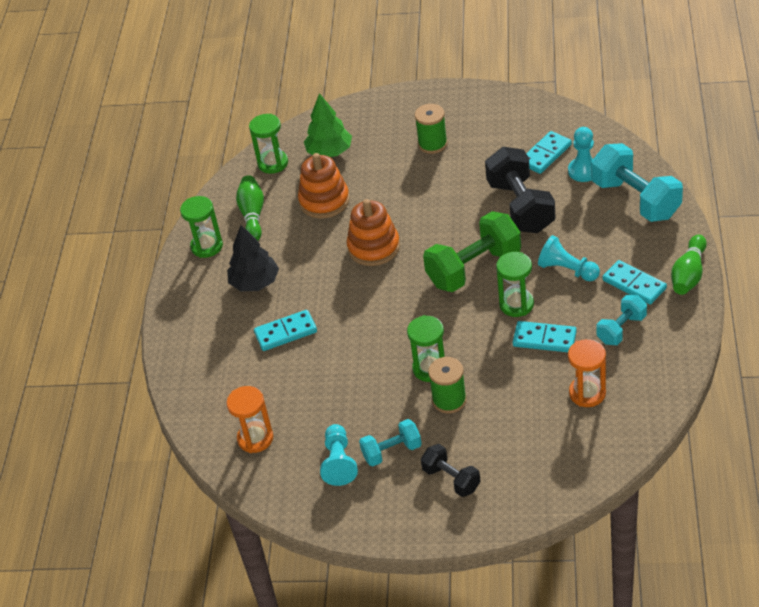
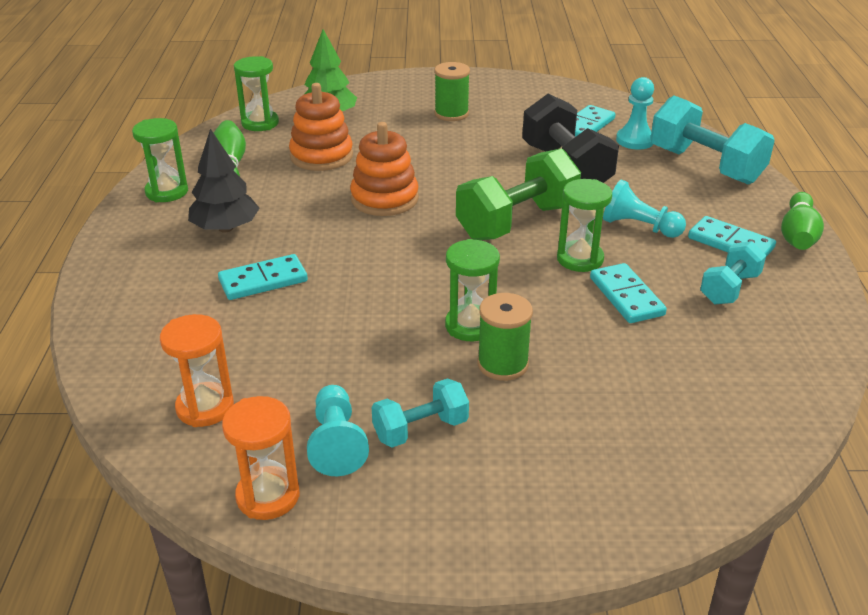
camera: 10 degrees left, 10 degrees down
(451, 479) = (519, 470): black dumbbell -> none
(544, 339) = (626, 296): turquoise domino -> turquoise domino turned 60 degrees clockwise
(587, 393) = (704, 360): orange hourglass -> orange hourglass (268, 496)

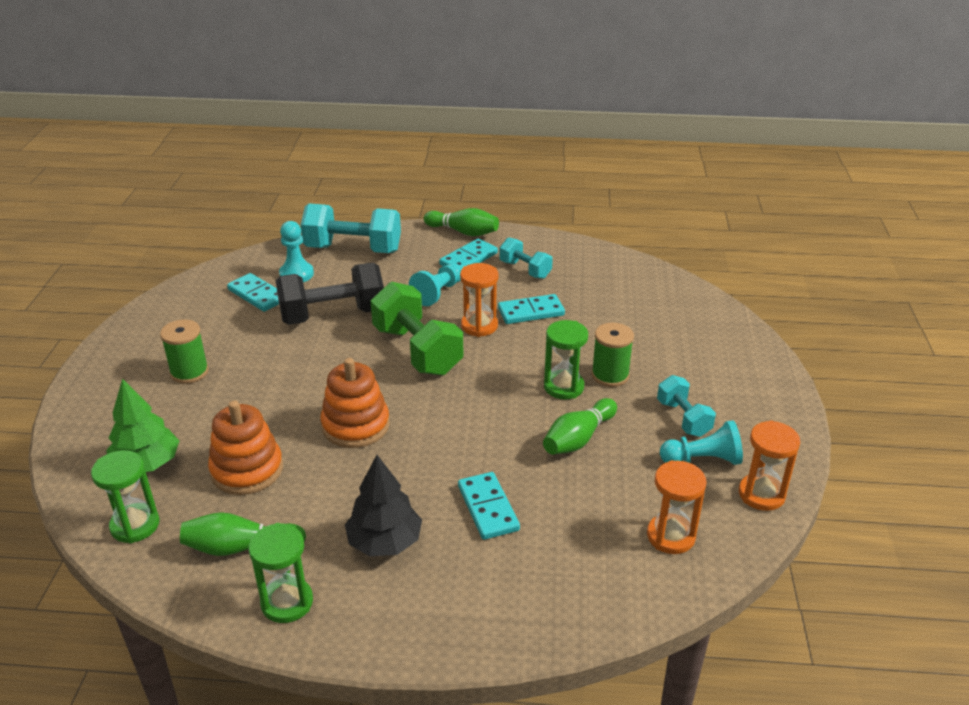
camera: 85 degrees left, 0 degrees up
(373, 338) = (578, 438): none -> green bowling pin
(580, 259) = (479, 326): green hourglass -> orange hourglass
(705, 166) = (353, 249): turquoise dumbbell -> turquoise dumbbell turned 45 degrees clockwise

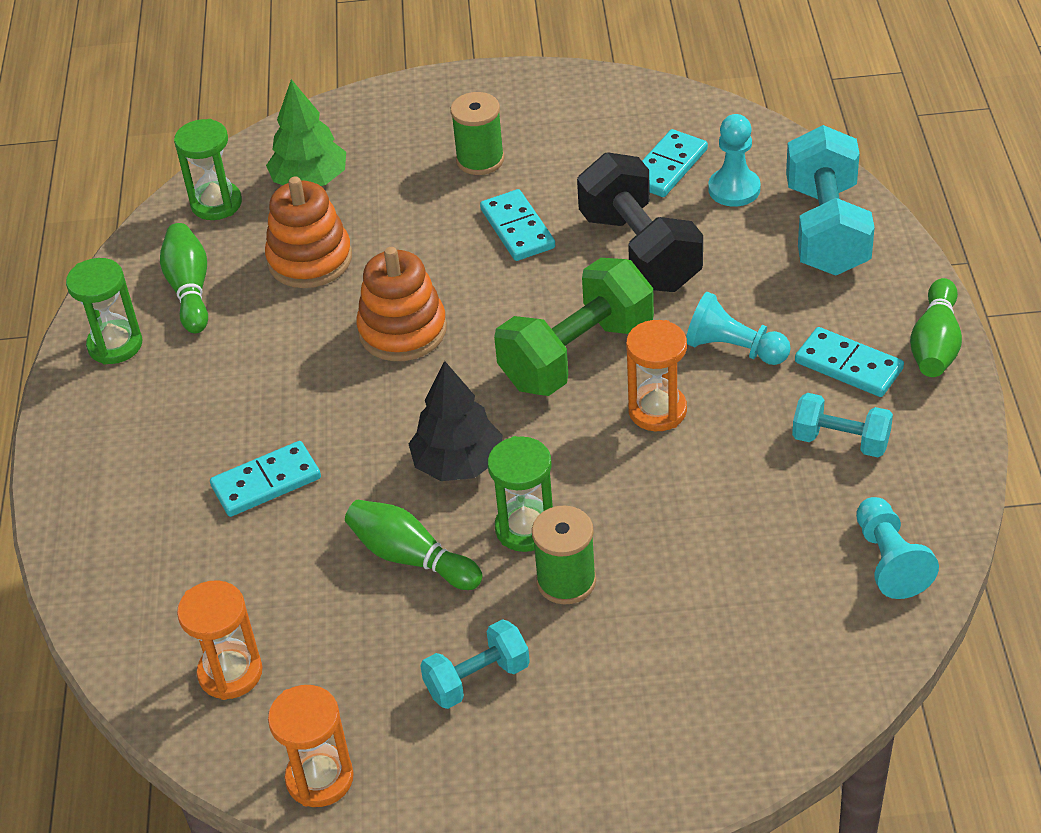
camera: 85 degrees right, 10 degrees up
(384, 542) = (204, 401): black tree -> black tree (458, 463)
(525, 270) = (840, 441): turquoise dumbbell -> turquoise dumbbell turned 75 degrees clockwise
(531, 312) = (714, 465): turquoise domino -> turquoise domino (517, 229)
(702, 460) = (385, 705): turquoise pawn -> turquoise pawn (889, 561)

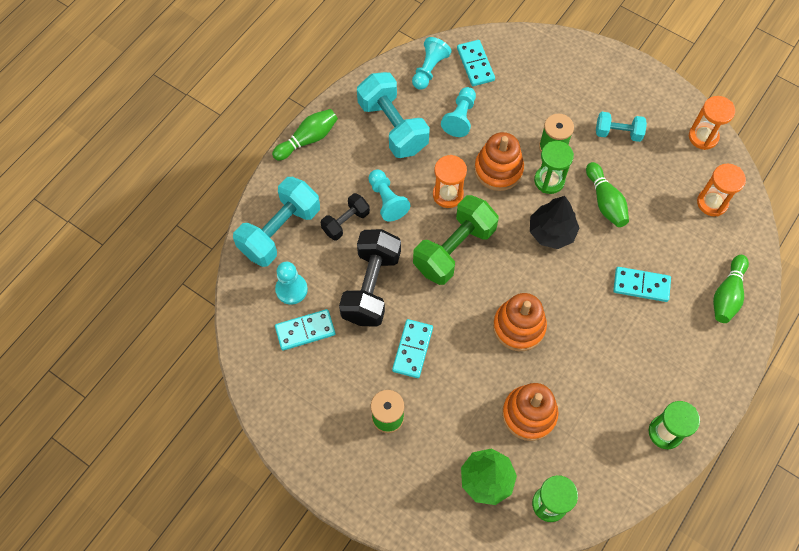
camera: 145 degrees left, 20 degrees up
(190, 289) = (604, 443): green bowling pin -> green bowling pin (727, 295)
(576, 355) = (454, 249): green dumbbell -> green dumbbell turned 45 degrees counterclockwise
(618, 491) = (498, 170): none -> orange stacking toy
(756, 291) = (346, 222): none -> black dumbbell
(756, 523) = (460, 117): none -> turquoise pawn
(840, 441) = (393, 126): turquoise dumbbell -> turquoise dumbbell, size x1.80
(848, 366) = (352, 156): turquoise domino -> turquoise domino (475, 64)

